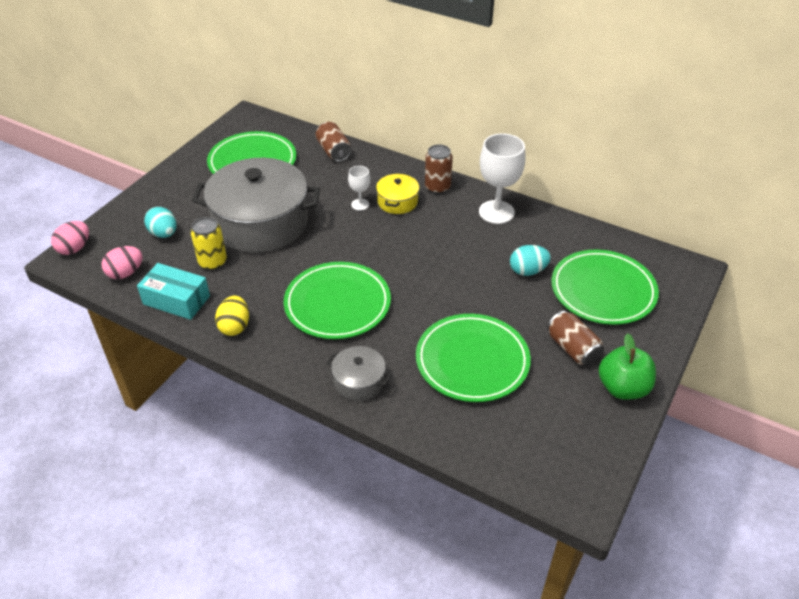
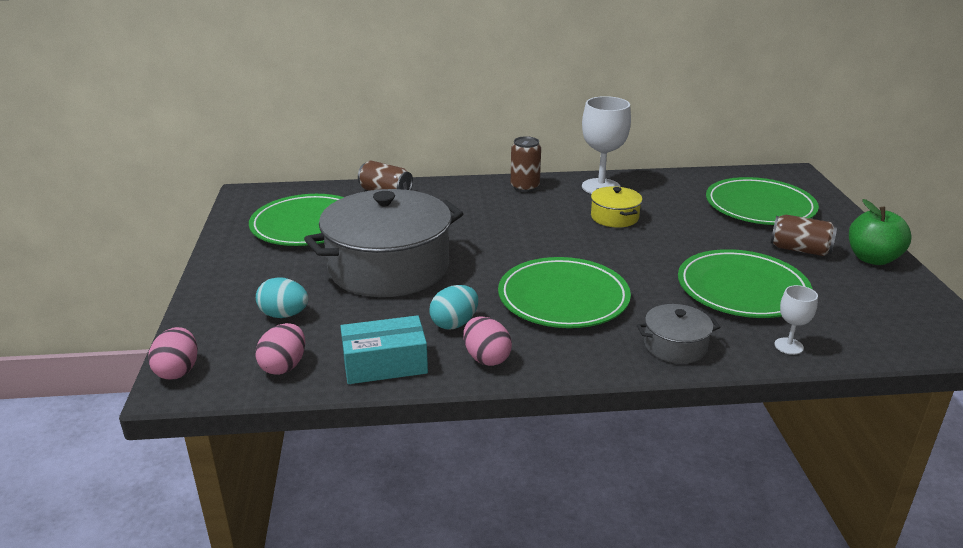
camera: 35 degrees left, 15 degrees down
(212, 262) = (380, 316): yellow can -> none
(235, 326) = (486, 358): yellow egg -> pink egg
(360, 204) = (471, 221): white goblet -> white goblet (788, 346)
(397, 202) = (504, 207): yellow pot -> yellow pot (614, 217)
(528, 271) = (686, 215): turquoise egg -> turquoise egg (454, 323)

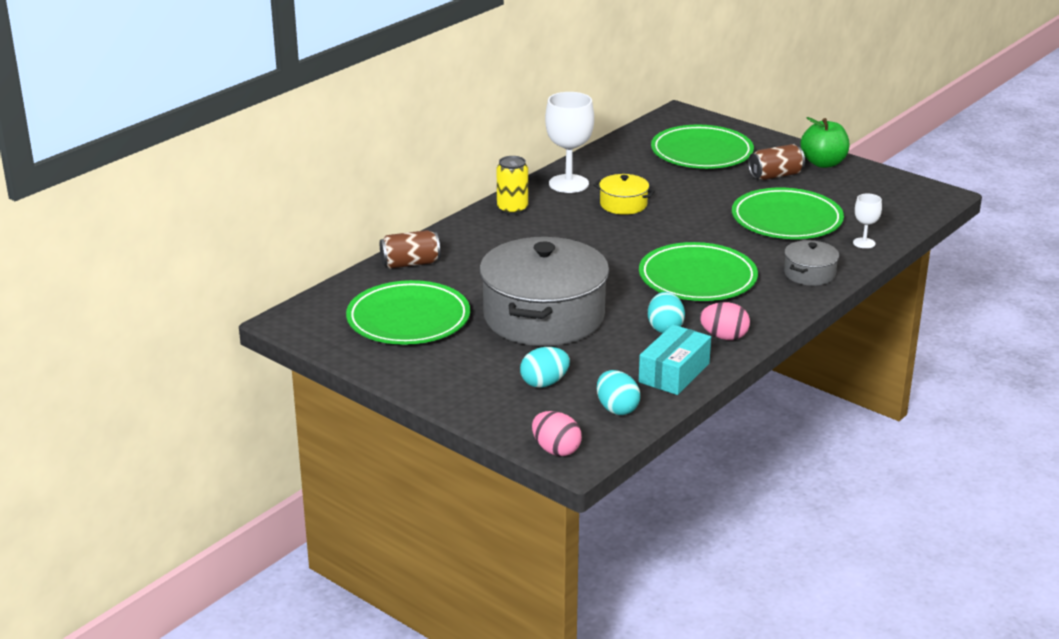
camera: 45 degrees left, 0 degrees up
(284, 366) = (617, 409): pink egg -> turquoise egg
(525, 187) = (512, 209): brown can -> yellow can

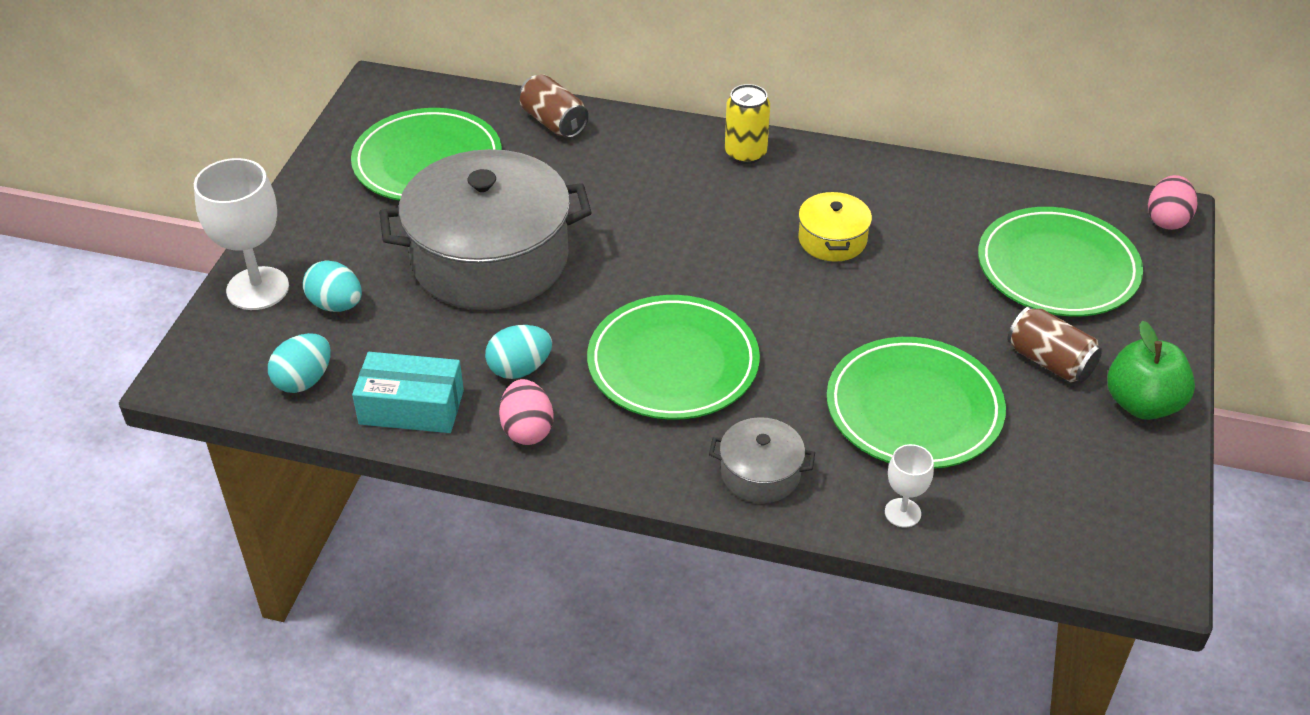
camera: 65 degrees right, 15 degrees up
(556, 450) = (194, 357): pink egg -> pink egg (1167, 220)
(568, 184) = (852, 177): white goblet -> white goblet (258, 288)

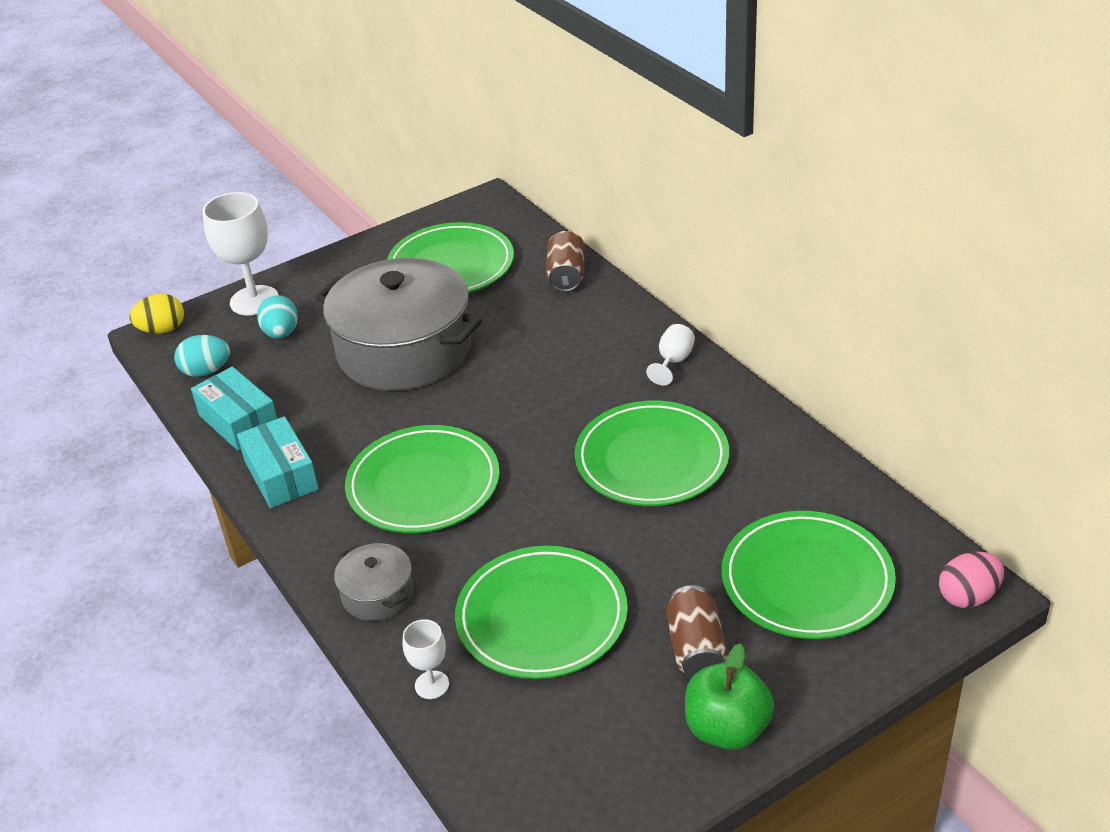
camera: 45 degrees right, 5 degrees down
(189, 367) = (162, 330): none -> yellow egg
(520, 369) = (328, 433): turquoise egg -> none
(527, 430) = (281, 475): pink egg -> turquoise box
(745, 153) = (673, 362): yellow can -> white goblet
(832, 240) = (651, 459): yellow pot -> green plate

